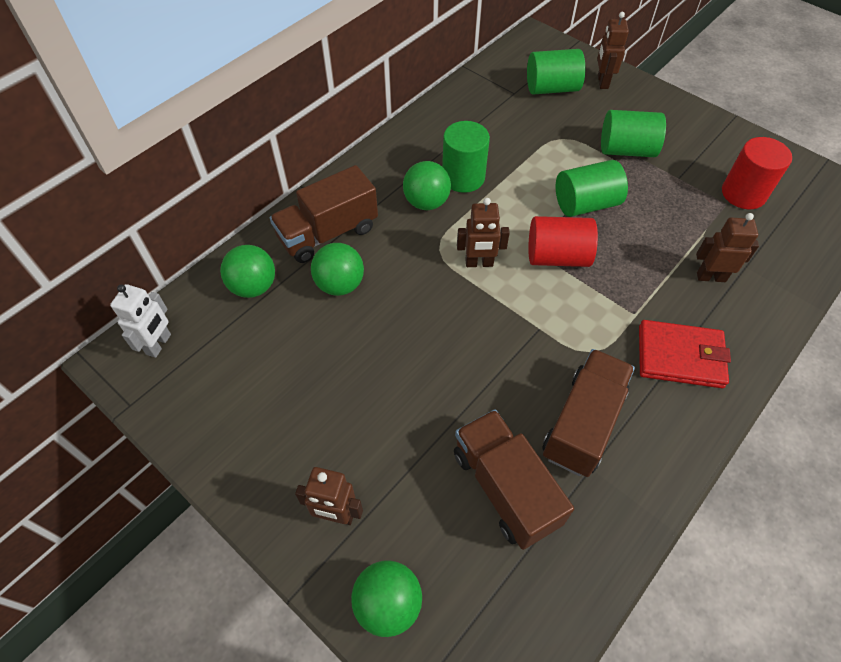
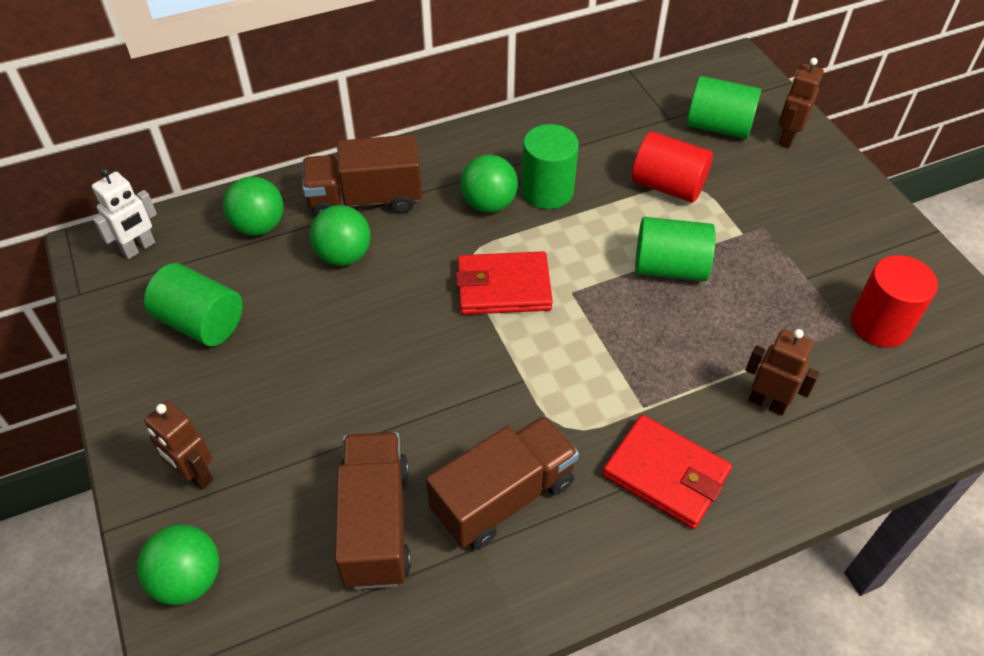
camera: 25 degrees right, 5 degrees down
(479, 263) = (503, 287): brown robot -> red wallet
(557, 257) = (596, 312): red cylinder -> red cylinder (667, 186)
(626, 150) = (762, 224): green cylinder -> green cylinder (201, 322)

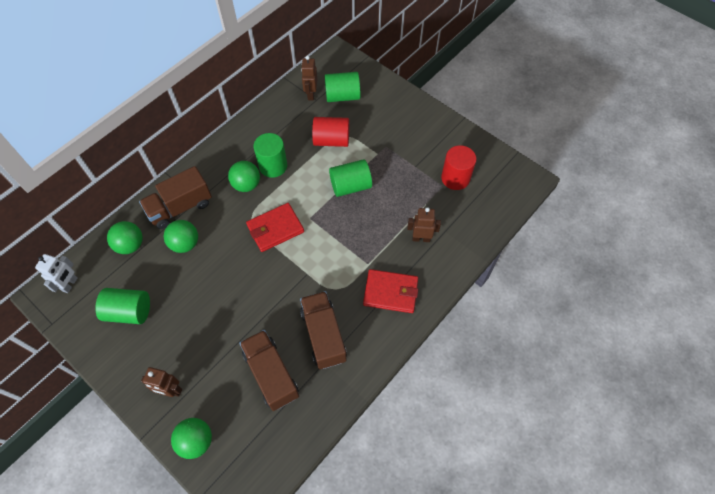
camera: 25 degrees left, 10 degrees up
(503, 497) = (323, 335): brown truck -> brown truck turned 45 degrees counterclockwise
(787, 138) = (378, 91): brown robot -> brown robot (311, 94)

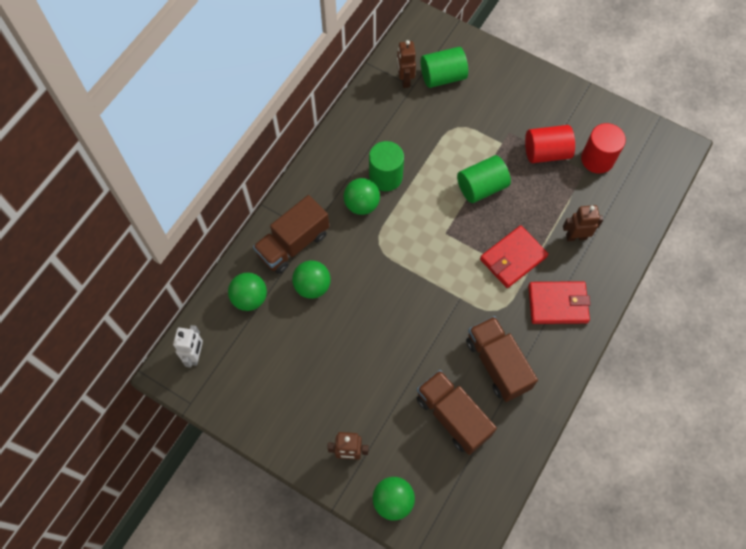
camera: 10 degrees left, 5 degrees up
(129, 311) = (274, 375): green cylinder -> none
(275, 229) = (410, 252): red wallet -> red wallet (513, 258)
(331, 140) = (444, 135): red cylinder -> red cylinder (546, 152)

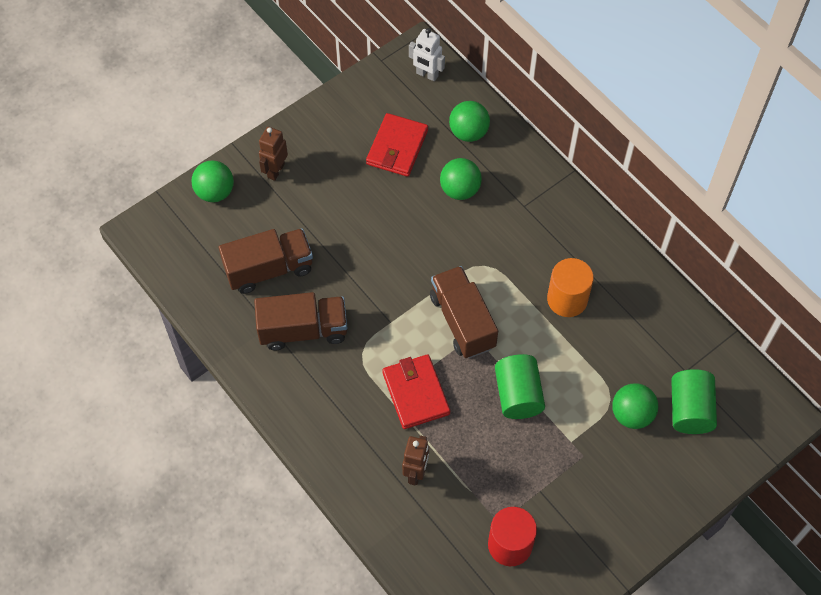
camera: 110 degrees right, 5 degrees down
(293, 244) = (515, 186): brown truck -> brown truck (462, 321)
(362, 204) = (539, 264): green ball -> green ball (631, 414)
(385, 177) = (567, 299): green cylinder -> orange cylinder
(405, 80) = (697, 365): brown robot -> none
(546, 152) = (540, 487): red cylinder -> none
(558, 304) = (343, 417): red wallet -> red wallet (397, 147)

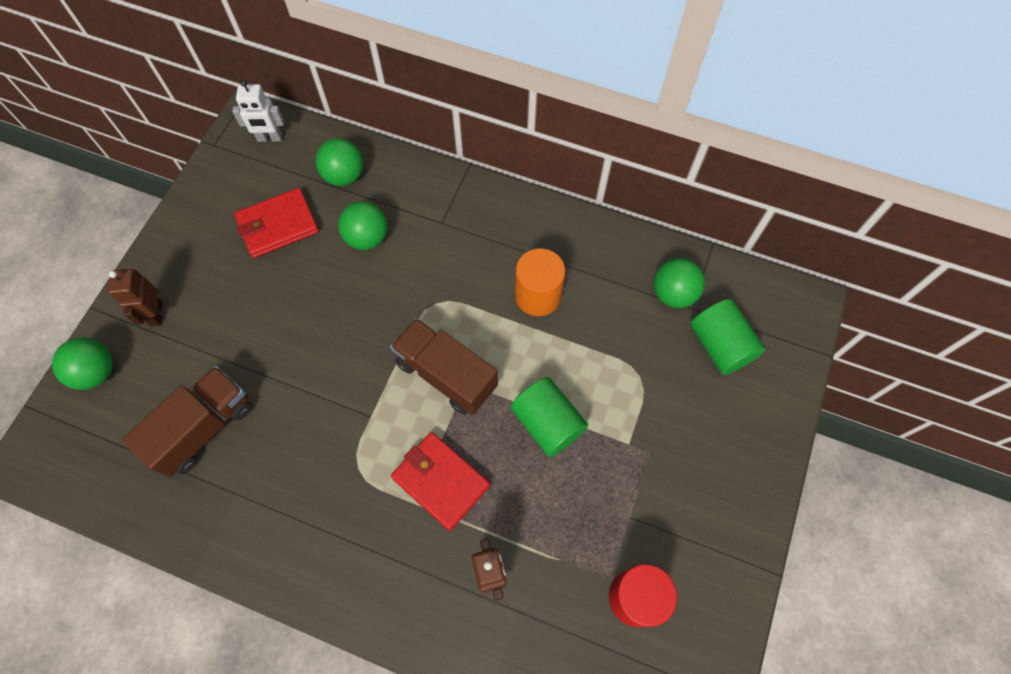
camera: 30 degrees left, 5 degrees up
(303, 330) = (278, 478): brown truck -> none
(397, 147) = (278, 225): red wallet -> red wallet turned 75 degrees clockwise
(631, 414) = (669, 381): green ball -> green ball (673, 294)

